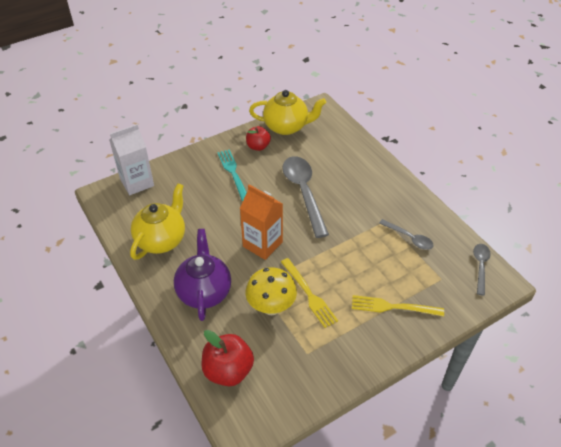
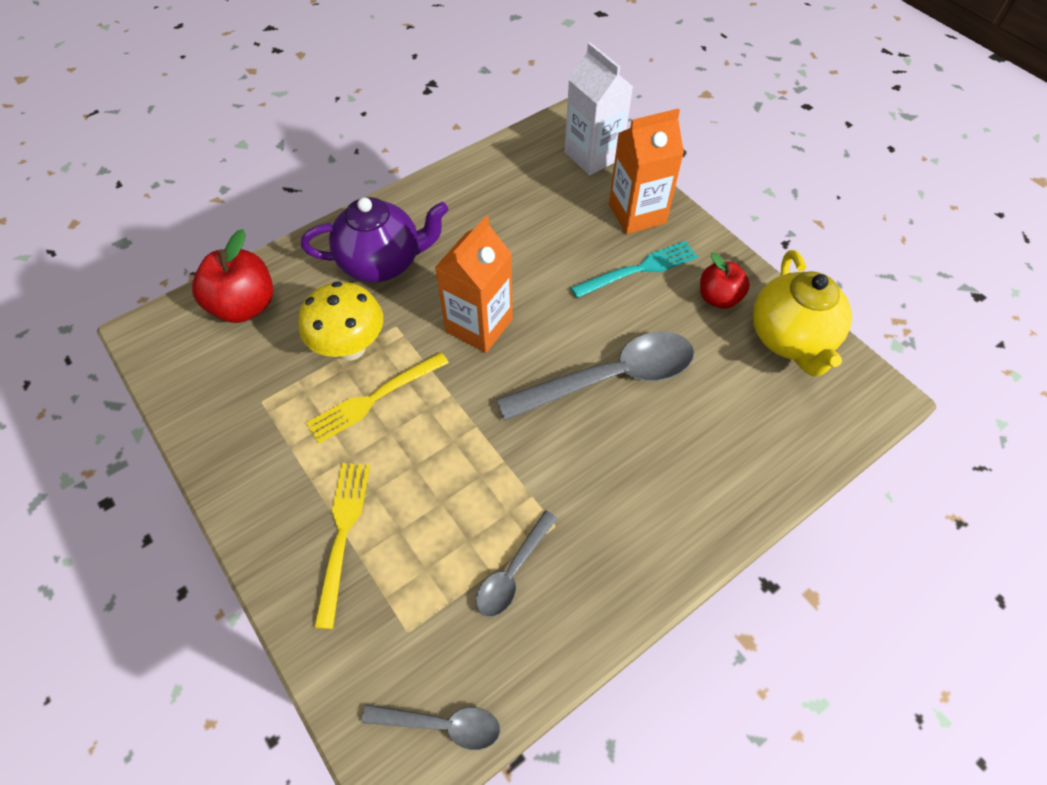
camera: 85 degrees right, 10 degrees up
(161, 240) = (479, 201): yellow teapot -> none
(191, 169) = (637, 214): none -> orange carton

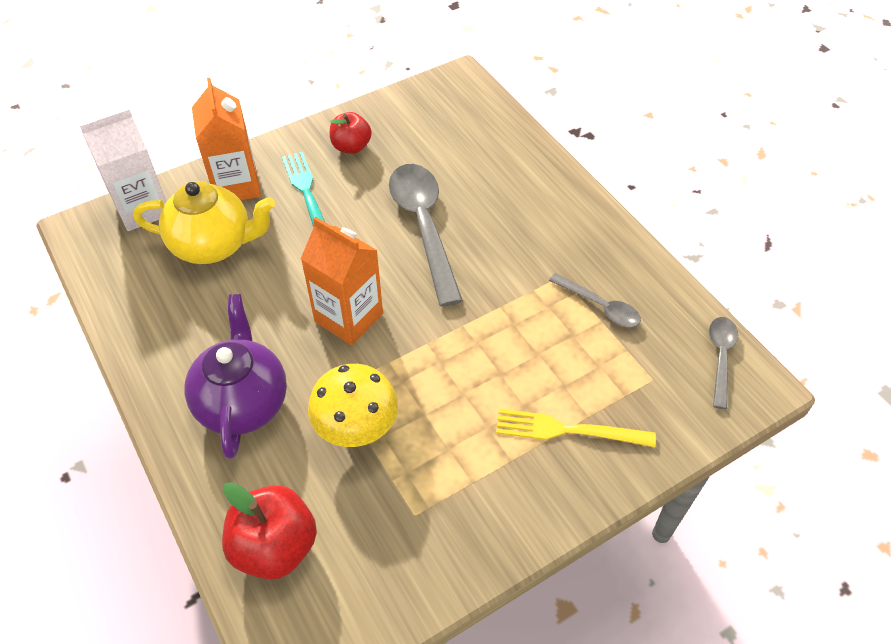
camera: 85 degrees left, 5 degrees down
(373, 399) = (424, 408): yellow fork -> none
(790, 339) = (401, 113): yellow teapot -> yellow teapot (214, 245)

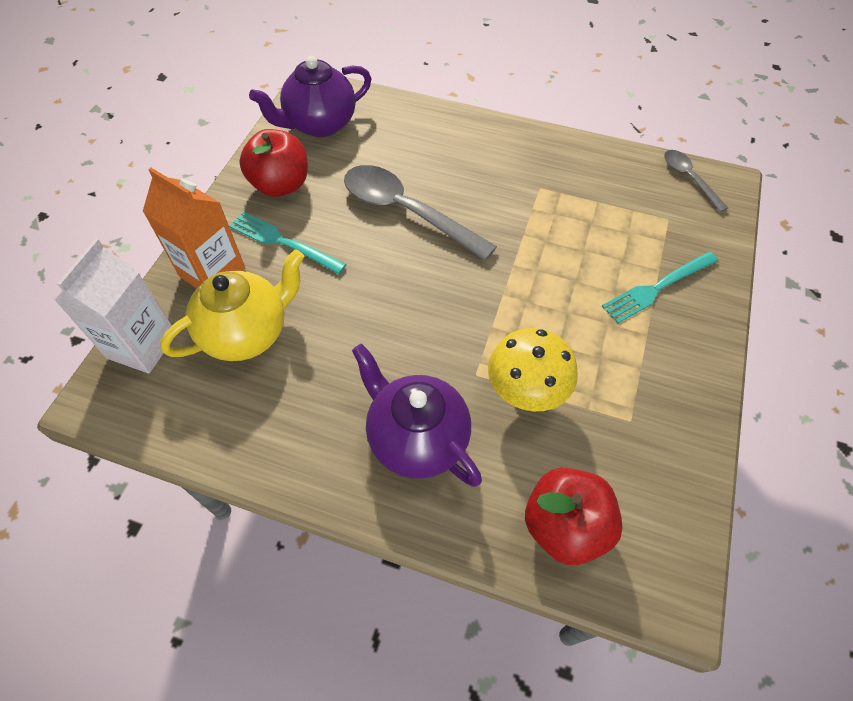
camera: 40 degrees left, 5 degrees up
(348, 317) = (425, 315): orange carton -> none
(351, 147) = (280, 185): red apple -> red apple, size x1.54
(433, 114) = (320, 124): none -> purple teapot
(566, 430) = (656, 288): yellow fork -> turquoise fork
(600, 306) = (586, 192): grey spoon -> none

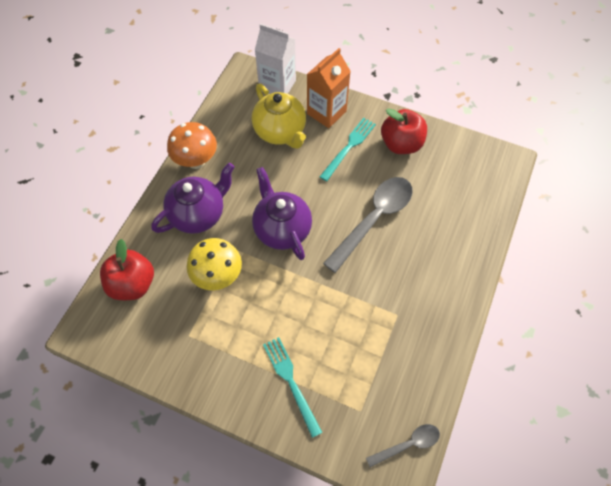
camera: 95 degrees right, 5 degrees up
(304, 459) = (196, 161): none -> orange mushroom
(320, 124) = (465, 166): purple teapot -> purple teapot (282, 229)

